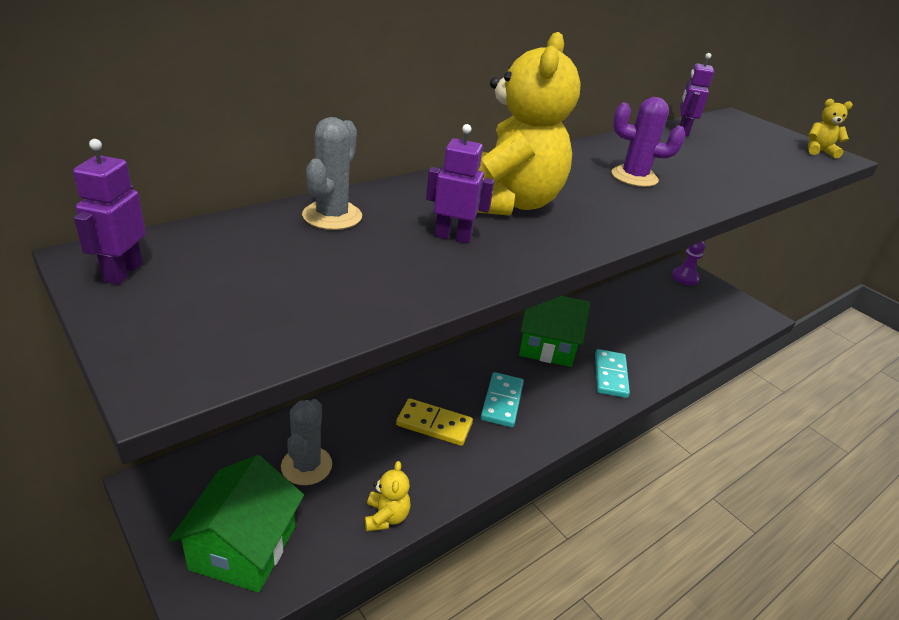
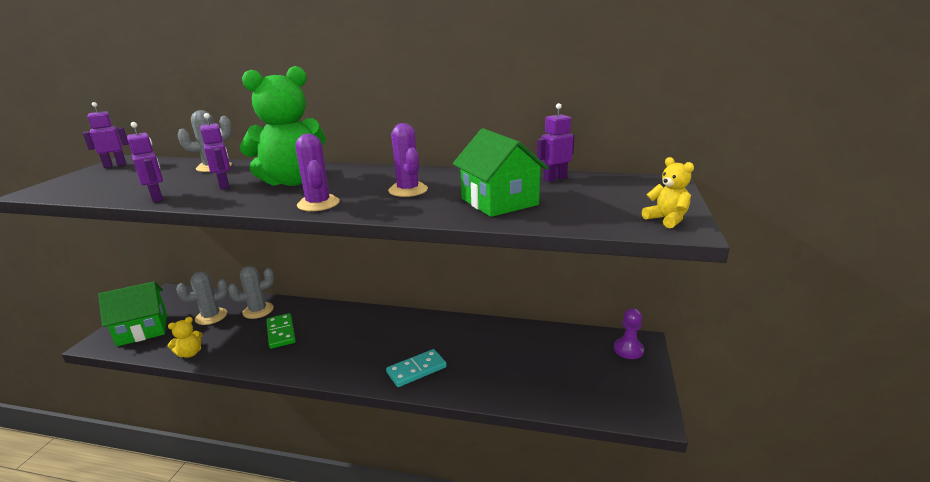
camera: 55 degrees right, 10 degrees down
(351, 421) = (258, 310): none -> grey cactus
(434, 424) = (281, 332): yellow domino -> green domino
(436, 288) = (157, 198): none -> purple robot
(502, 402) = (329, 343): turquoise domino -> none
(508, 203) = (293, 181): yellow teddy bear -> green teddy bear
(547, 346) = (414, 332): green house -> green house (499, 202)
(620, 220) = (318, 204): none -> purple cactus

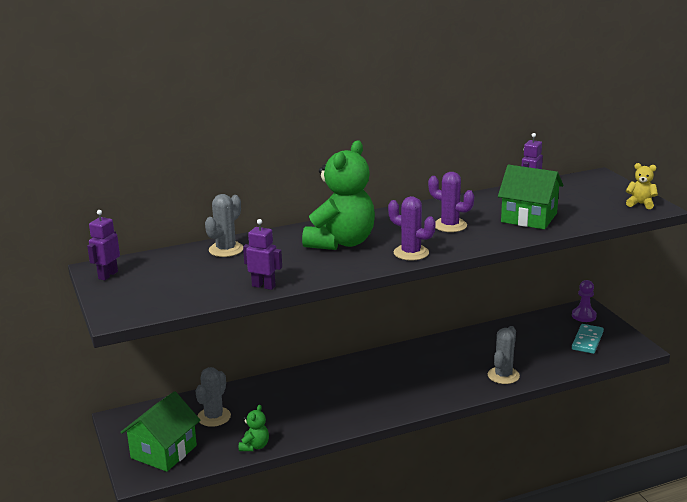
camera: 35 degrees left, 0 degrees up
(190, 353) = (254, 446): yellow teddy bear -> green teddy bear
(224, 185) = (291, 261): purple robot -> none
(258, 310) = (252, 396): grey cactus -> grey cactus (503, 375)
(281, 332) = (308, 402): green domino -> none
(416, 370) = (463, 382): turquoise domino -> turquoise domino (587, 341)

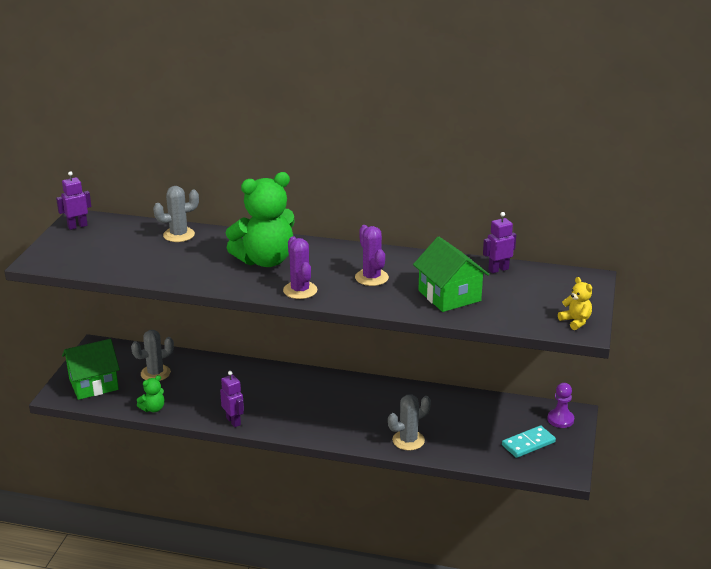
camera: 35 degrees right, 5 degrees up
(264, 286) = (156, 276): purple robot -> purple robot (233, 421)

